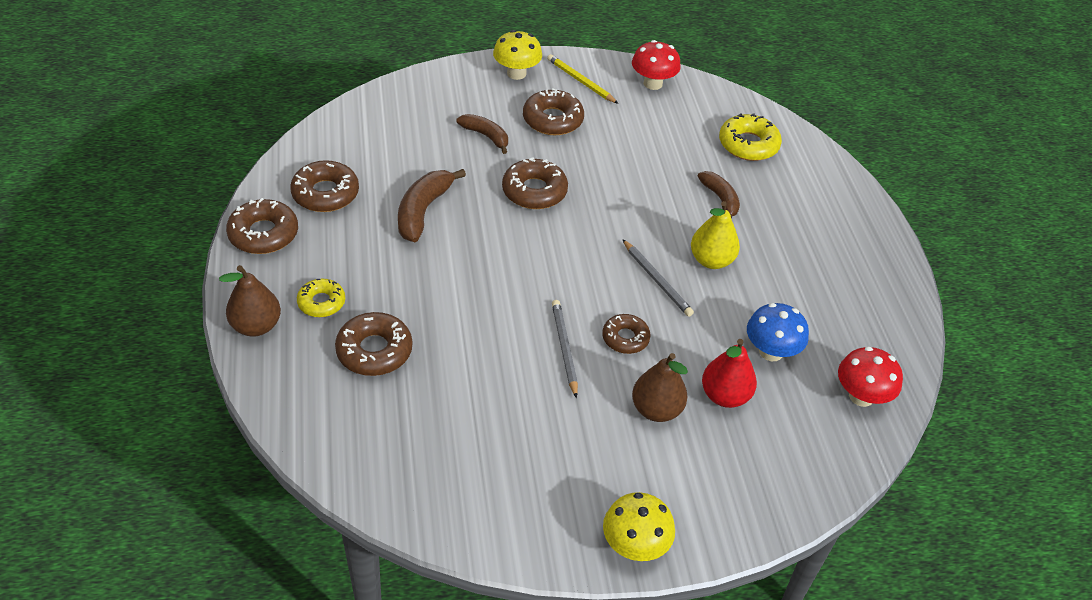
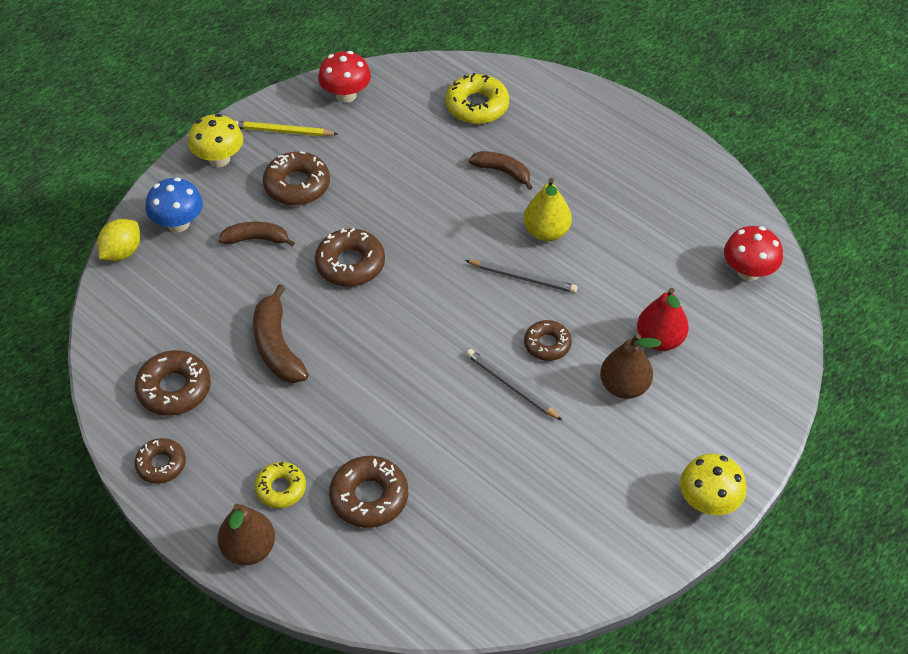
camera: 35 degrees left, 5 degrees up
(263, 234) = (161, 464): brown donut -> brown donut, size x0.65
(388, 92) = (122, 252): none -> yellow lemon
(771, 351) = (658, 280): blue mushroom -> blue mushroom (178, 223)

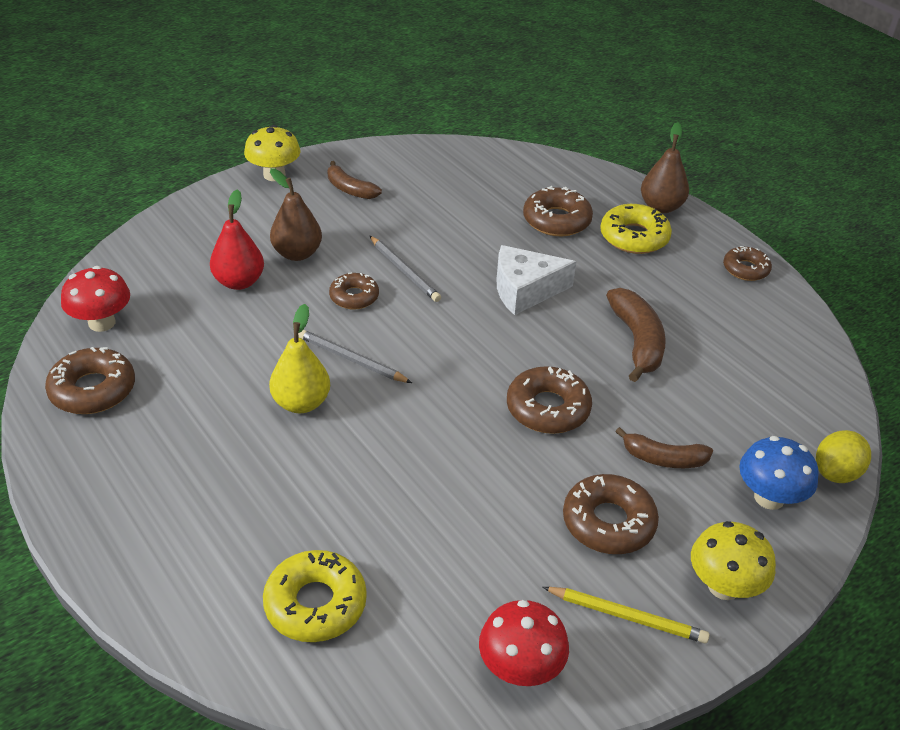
camera: 170 degrees left, 10 degrees down
(174, 389) = (743, 323): brown donut -> brown donut (93, 390)
(281, 488) = (634, 237): yellow donut -> yellow donut, size x1.54
(388, 386) = (525, 290): none -> white cheese
(502, 172) = (321, 489): brown banana -> brown banana (350, 189)

